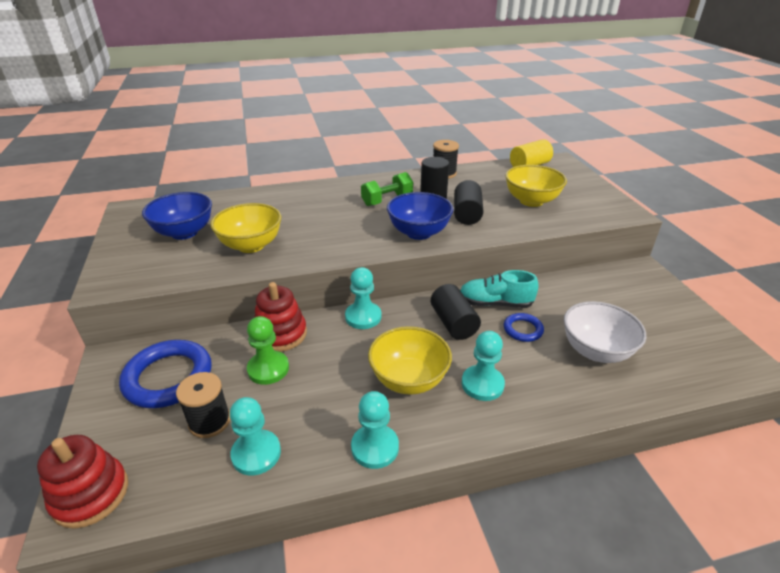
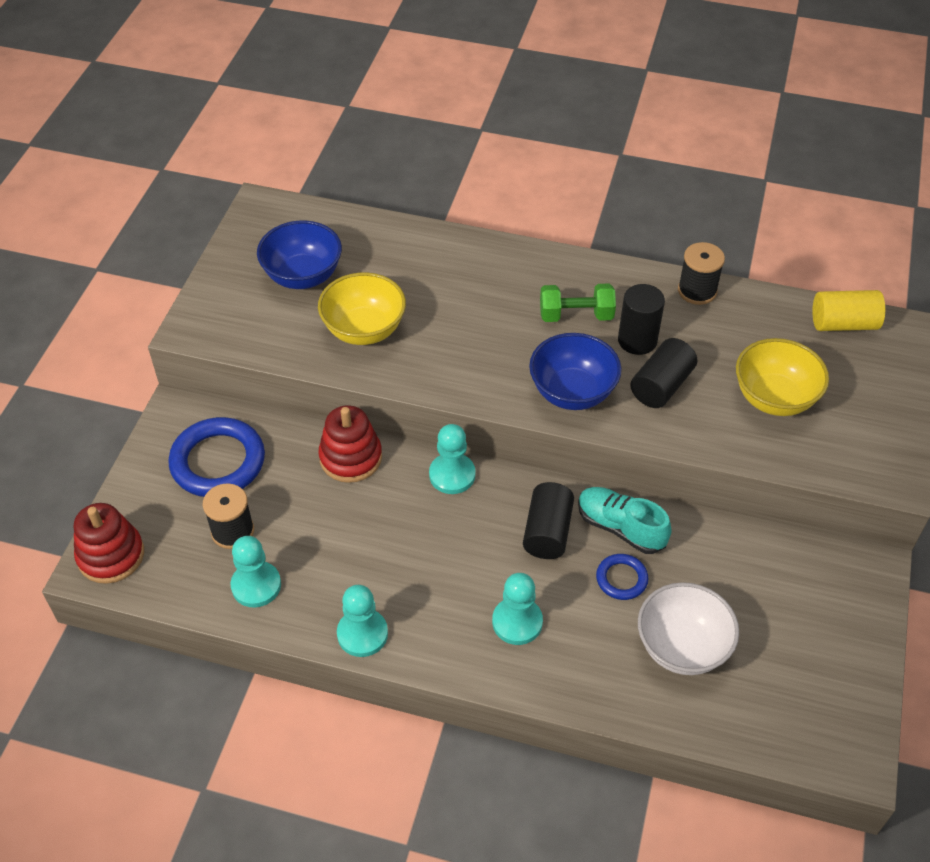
camera: 30 degrees right, 15 degrees up
(268, 369) = (314, 497): green pawn -> none
(409, 379) = (445, 578): yellow bowl -> none

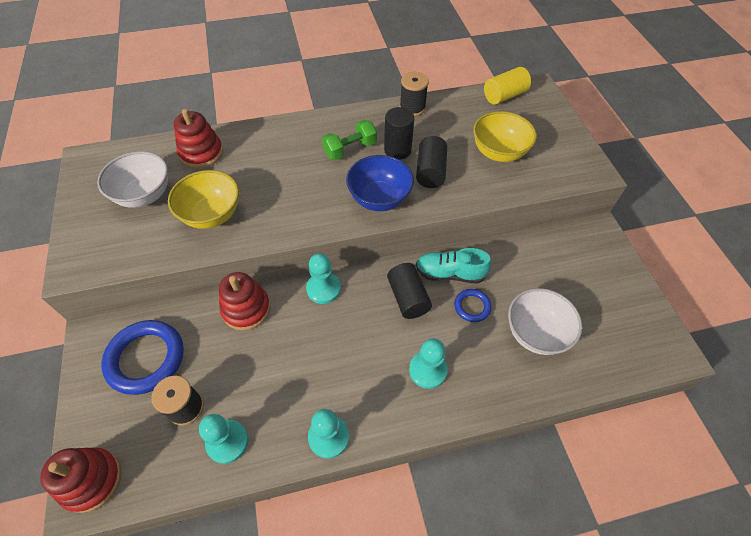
camera: 30 degrees left, 5 degrees up
(303, 276) = (144, 195): blue bowl -> white bowl
(392, 249) = (201, 153): none -> red stacking toy

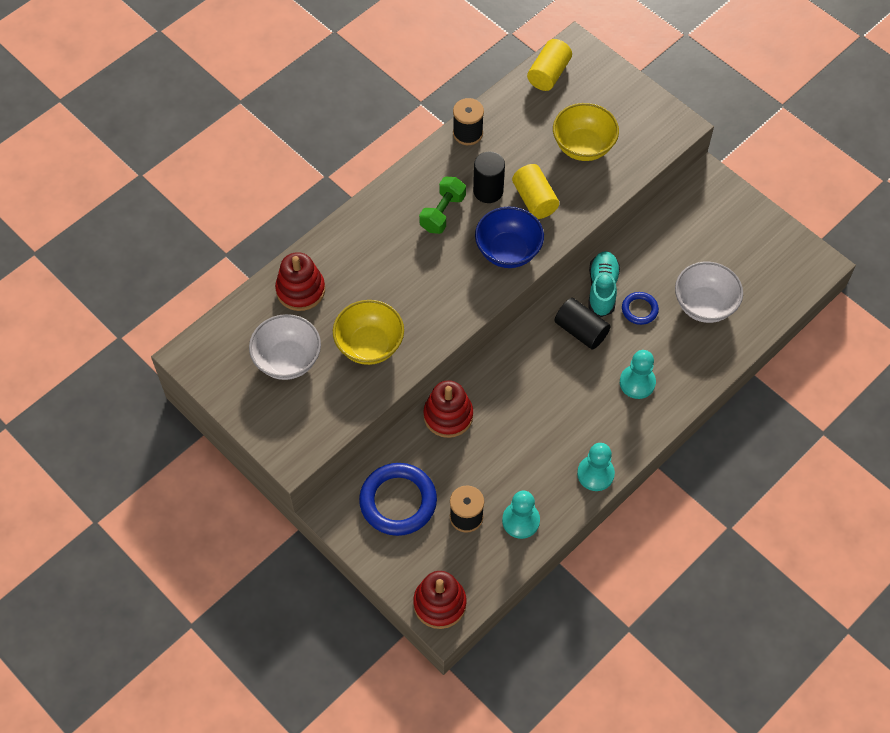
camera: 30 degrees left, 5 degrees up
(323, 289) = (502, 362): turquoise pawn -> none
(430, 172) = (534, 200): black cylinder -> yellow cylinder
(450, 273) = (602, 289): turquoise shoe -> turquoise shoe turned 120 degrees clockwise

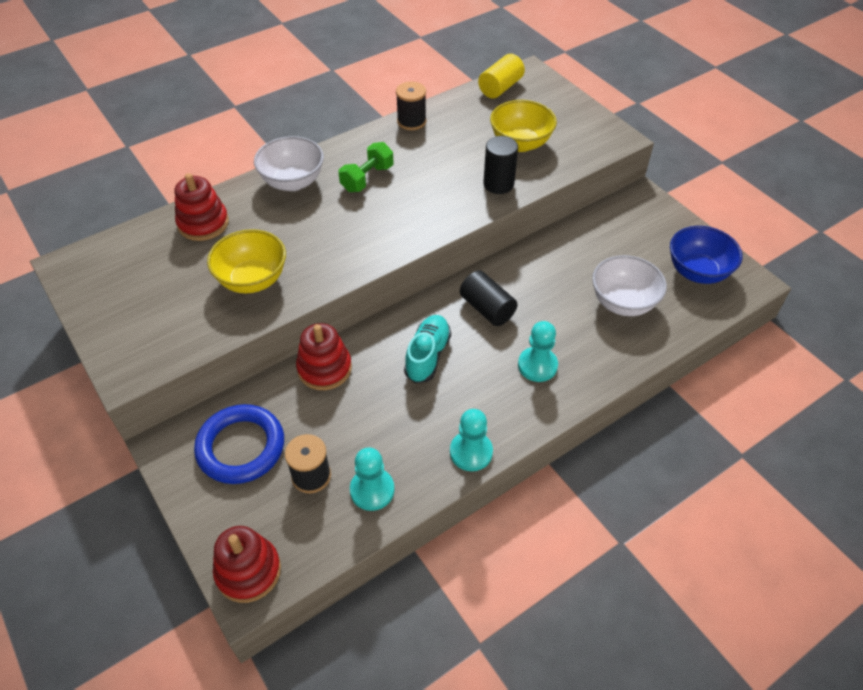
camera: 10 degrees right, 10 degrees down
(287, 360) = (163, 282): white bowl -> white bowl (293, 182)
(488, 191) = (417, 166): black cylinder -> black cylinder (498, 184)
(508, 251) = (423, 217): blue bowl -> blue bowl (697, 272)
(534, 200) = (461, 179): yellow cylinder -> none
(602, 289) = (518, 274): turquoise shoe -> turquoise shoe (427, 356)
(639, 310) = (553, 298): blue ring -> none

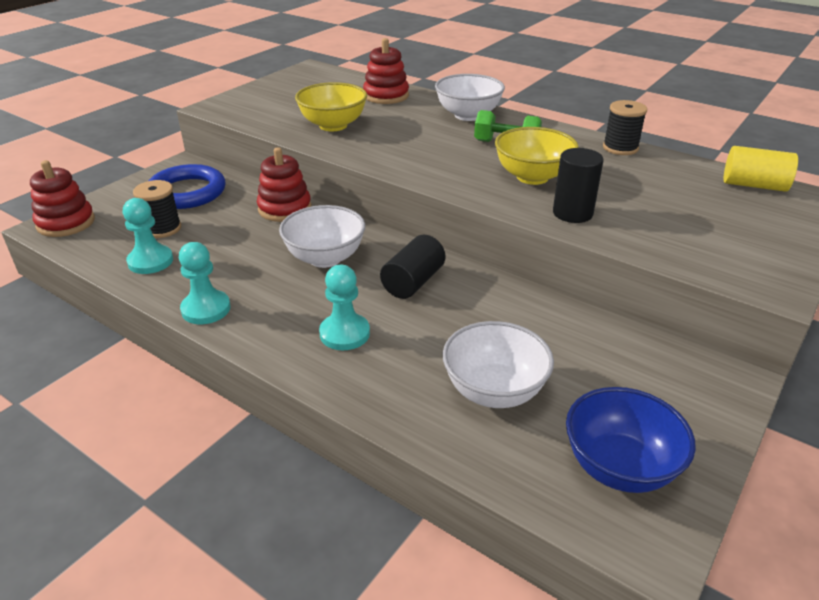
camera: 70 degrees right, 15 degrees down
(427, 356) = (325, 258): turquoise shoe -> white bowl
(520, 143) = (664, 215): yellow bowl -> yellow bowl (532, 177)

